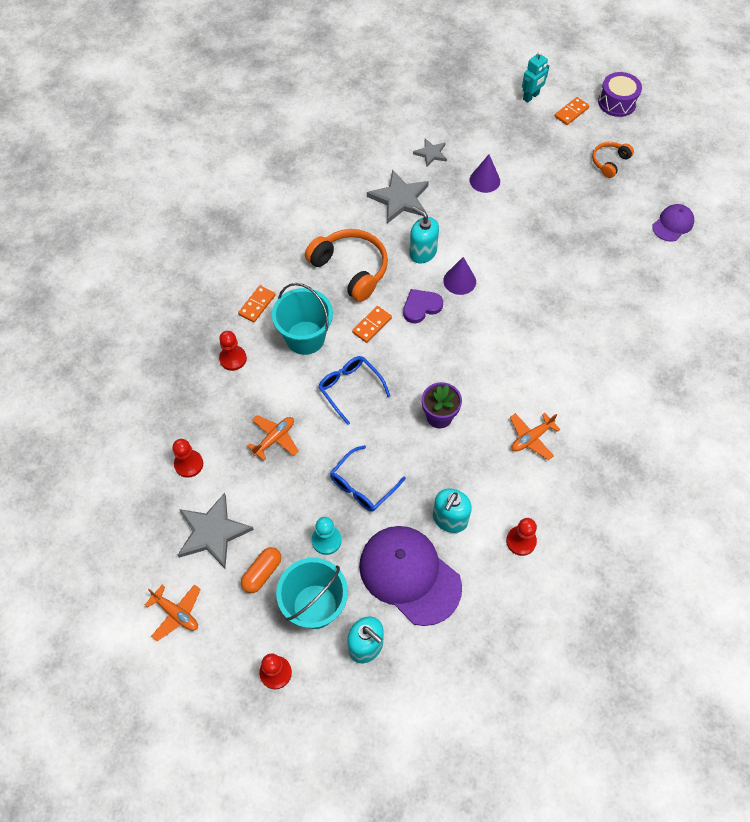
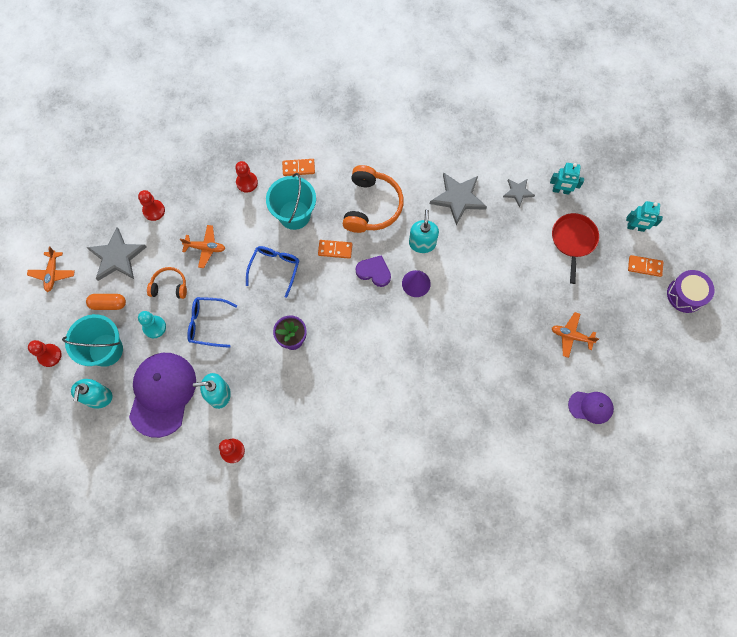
camera: 55 degrees right, 10 degrees up
(455, 124) = (561, 190): none -> turquoise robot
(484, 180) = (522, 244): purple cone -> none
(509, 144) = (573, 240): none -> red pan
(531, 438) = (318, 411): orange plane -> orange plane (571, 336)
(609, 162) = (616, 324): orange headphones -> orange headphones (169, 286)

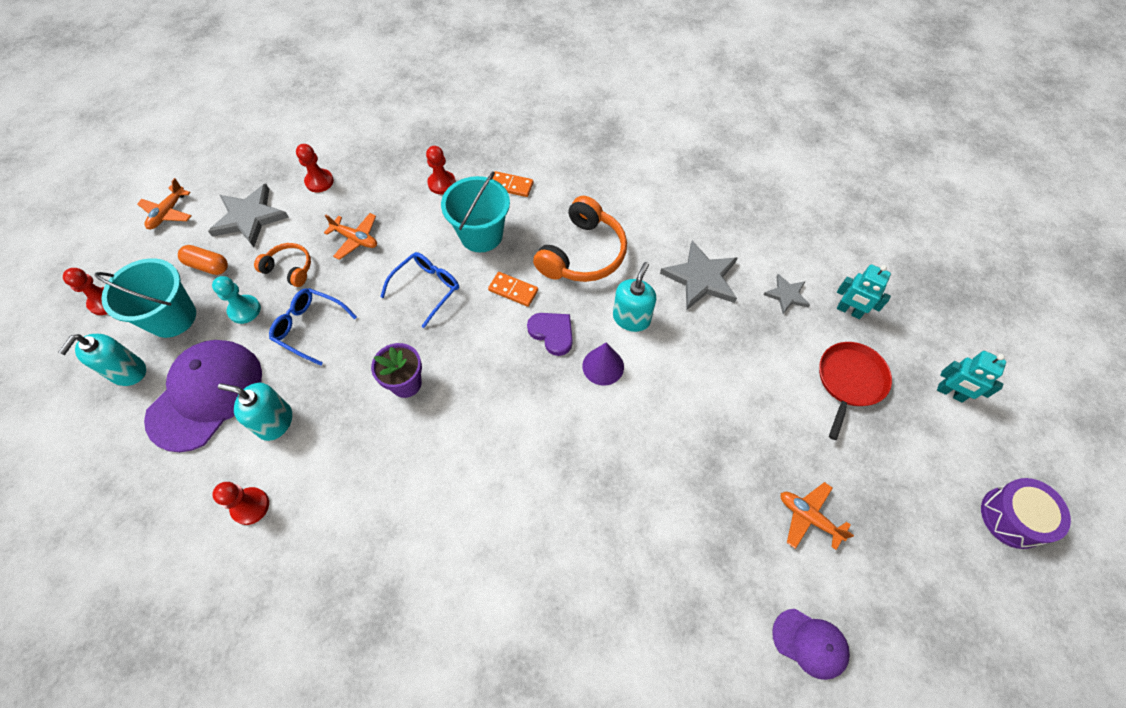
camera: 20 degrees right, 10 degrees down
(644, 266) = (952, 453): orange domino -> none

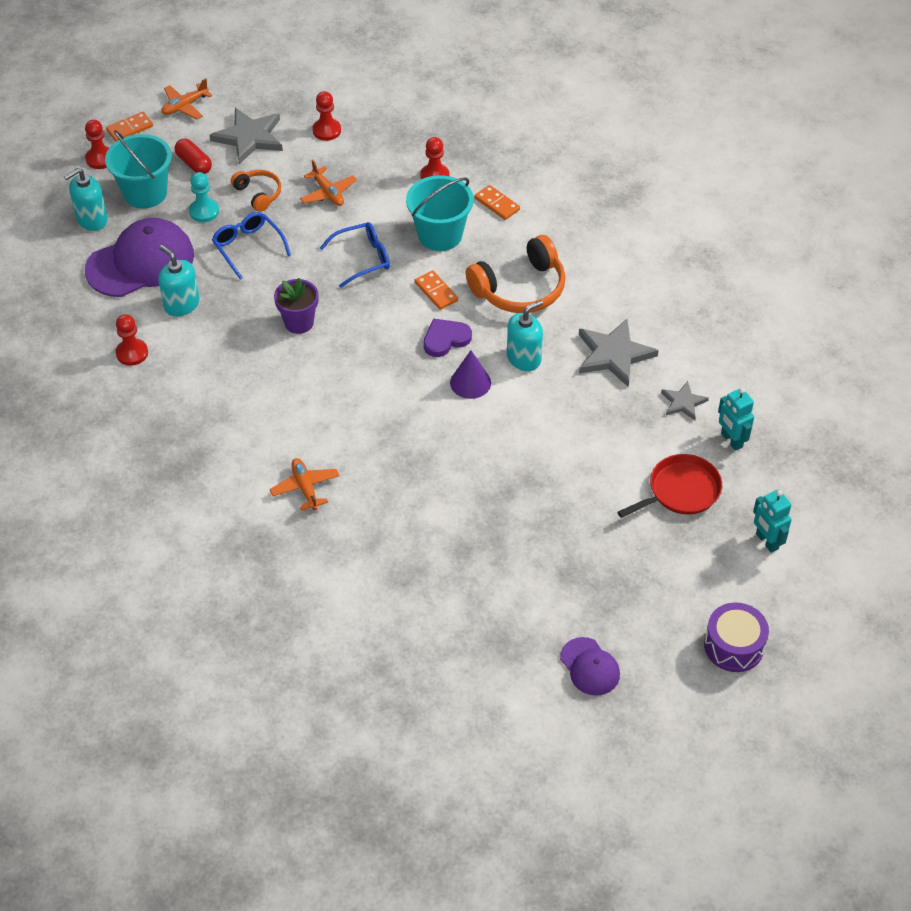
camera: 30 degrees right, 10 degrees down
(122, 257) = (130, 128): none -> orange domino
(208, 266) = (194, 164): orange capsule -> red capsule
(552, 333) = (445, 339): purple heart -> purple heart turned 105 degrees counterclockwise
(808, 517) = (556, 562): orange plane -> orange plane (305, 488)
(810, 643) = (487, 635): purple cap -> purple cap (590, 667)

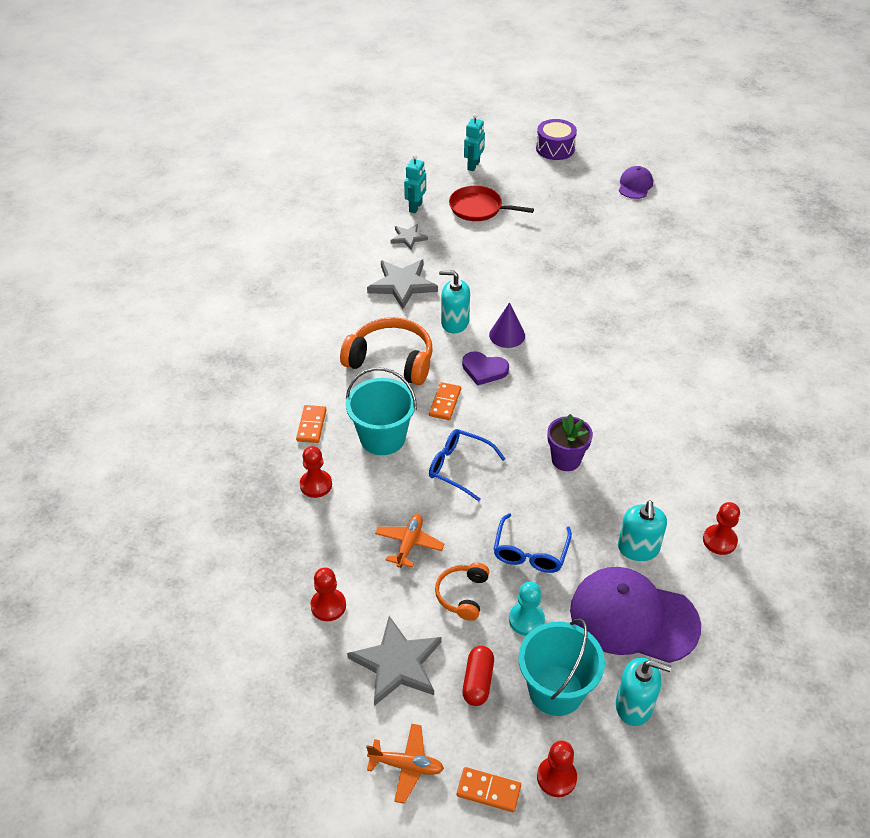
camera: 130 degrees left, 5 degrees down
(305, 488) = (688, 358): orange plane -> none

